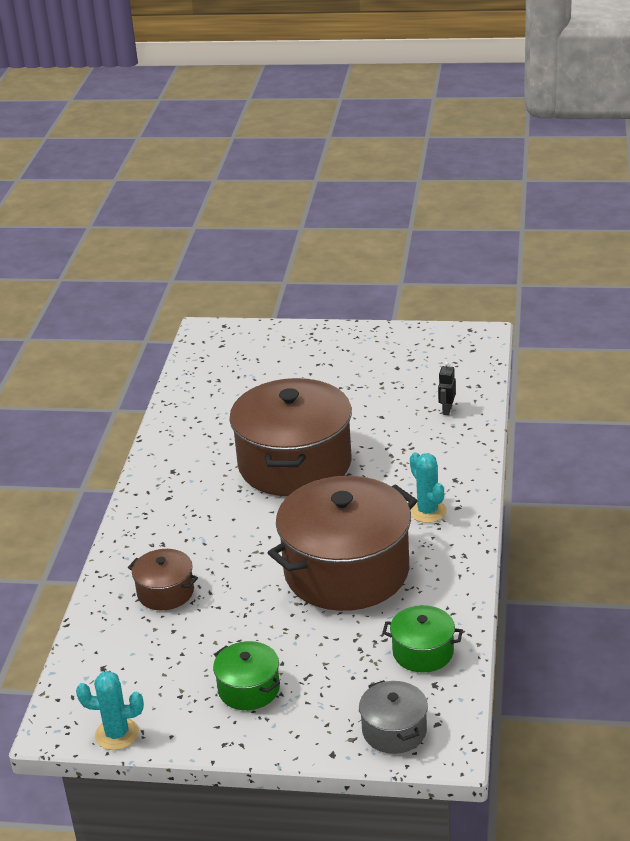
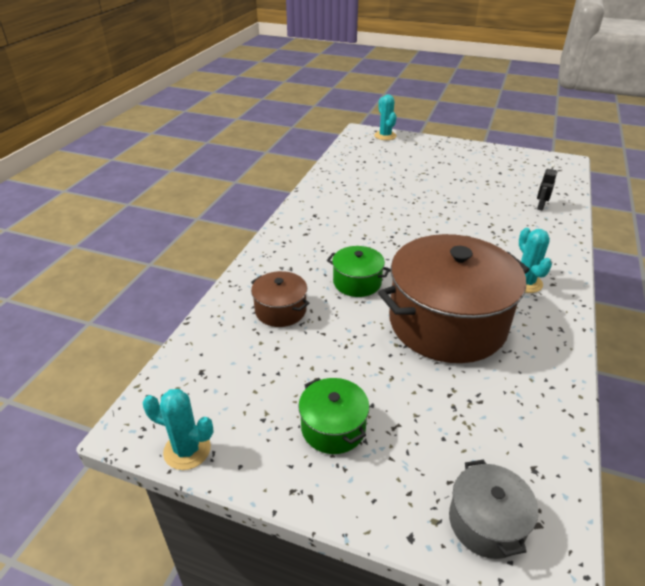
camera: 10 degrees right, 5 degrees up
(239, 332) = (385, 136): none -> turquoise cactus
(295, 464) = (412, 226): brown pot -> none
(423, 652) = (521, 425): green pot -> green pot (357, 282)

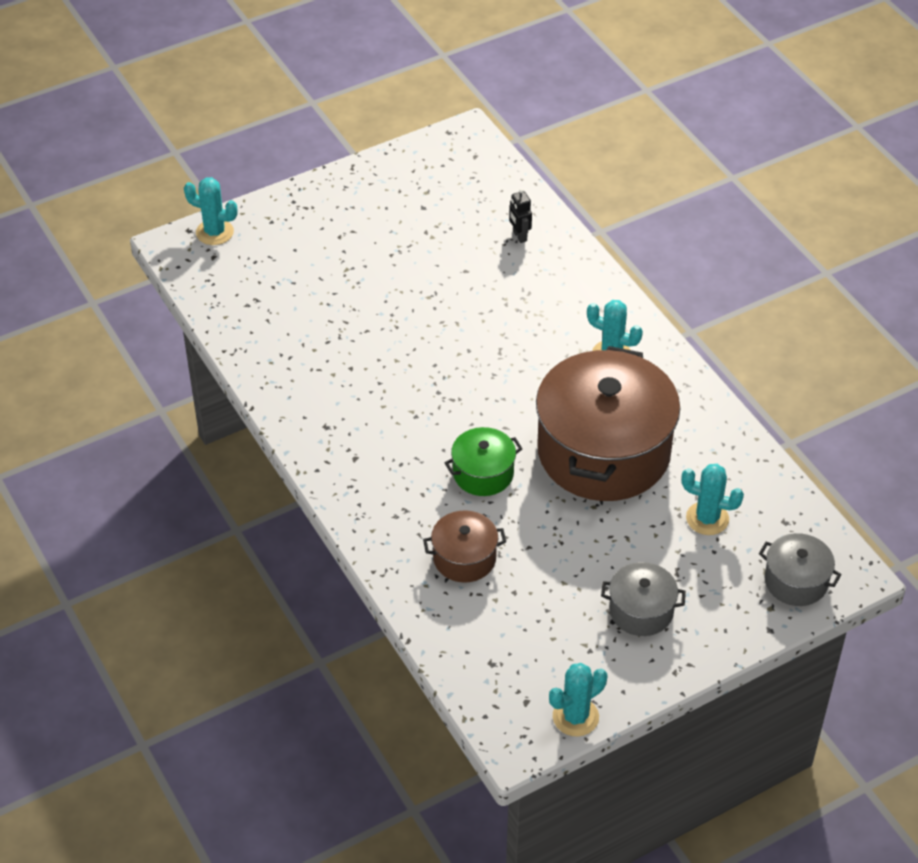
camera: 50 degrees left, 10 degrees up
(333, 427) = (641, 610): green pot -> grey pot
(468, 413) = (707, 518): none -> turquoise cactus

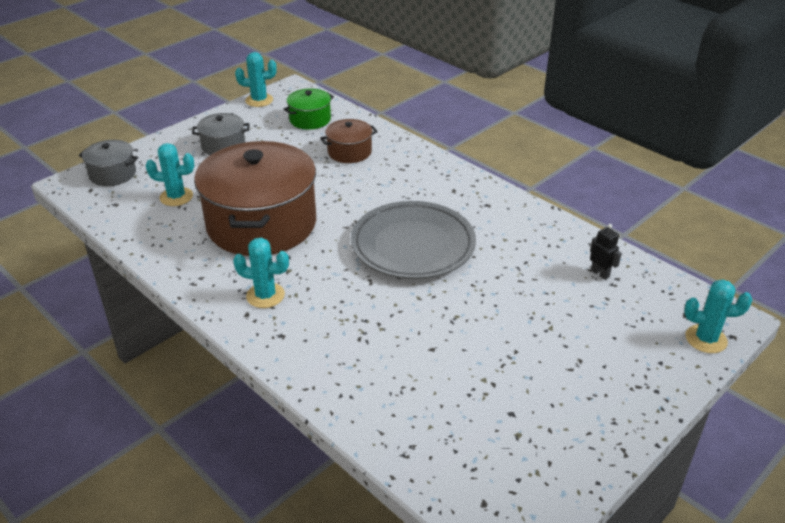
camera: 165 degrees right, 10 degrees down
(438, 385) = (413, 246): none -> grey plate
(483, 473) = (353, 196): green pot -> green pot (310, 119)
(519, 236) = (389, 399): black robot -> black robot (600, 273)
(575, 717) = (259, 100): turquoise cactus -> turquoise cactus turned 45 degrees clockwise

